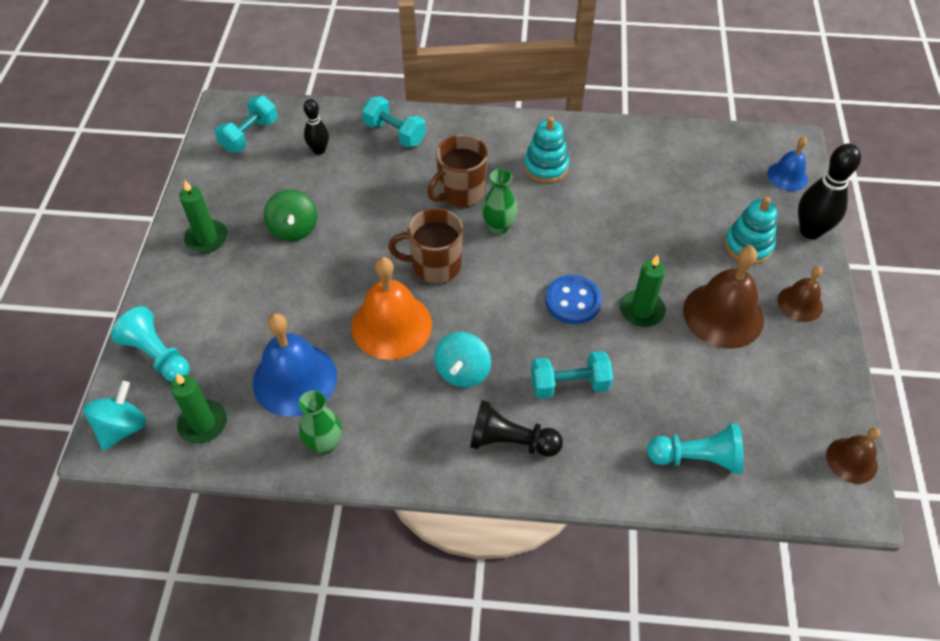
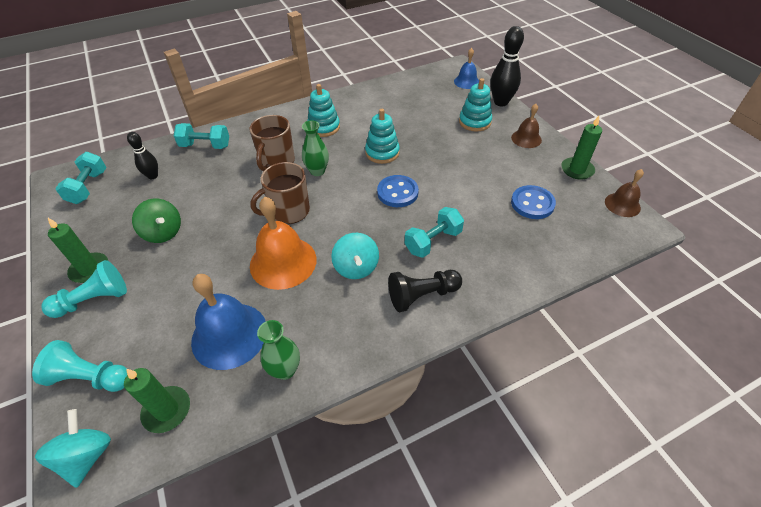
camera: 30 degrees left, 5 degrees down
(592, 237) = (382, 153): none -> turquoise stacking toy
(641, 310) = (443, 179): green candle -> green candle (577, 170)
(696, 458) = (542, 246): turquoise pawn -> turquoise pawn (94, 300)
(723, 315) = (491, 162): brown bell -> none
(730, 398) = (532, 203): none -> blue button

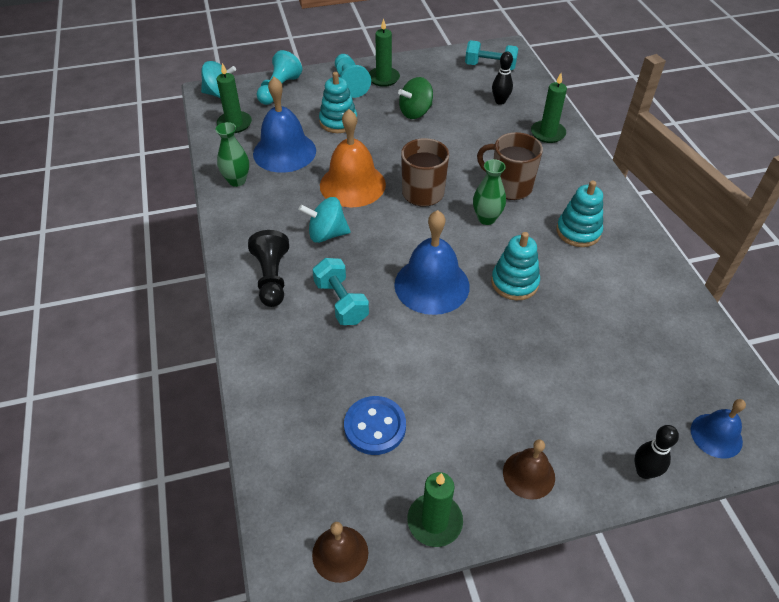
camera: 100 degrees right, 0 degrees up
(205, 146) = (547, 133): turquoise dumbbell -> green candle
(397, 192) = (432, 285): blue button -> blue bell
(475, 122) = (582, 412): turquoise stacking toy -> turquoise stacking toy (338, 122)
(501, 102) = (644, 471): black bowling pin -> black bowling pin, size x0.60

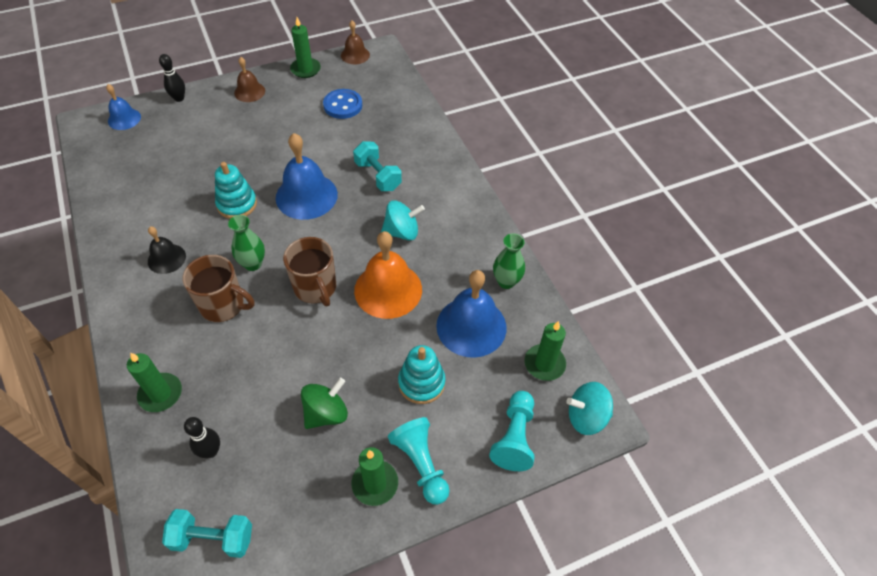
camera: 170 degrees right, 5 degrees up
(272, 278) = (437, 189): black pawn -> none
(578, 231) = (166, 258): turquoise stacking toy -> black bell

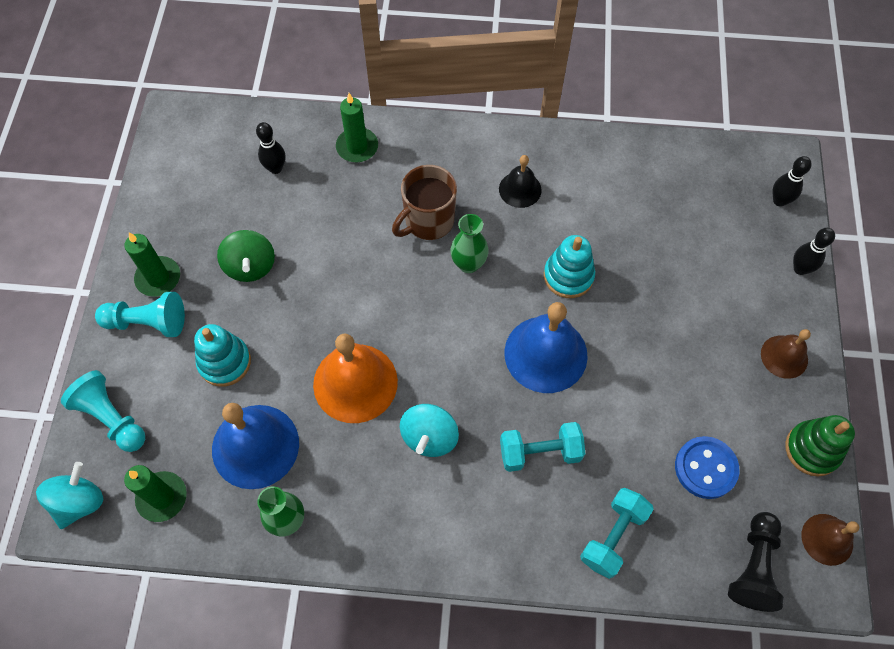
camera: 120 degrees right, 10 degrees up
(124, 119) = (779, 201): blue bell -> black bowling pin
(213, 538) = (200, 150): turquoise dumbbell -> turquoise dumbbell (613, 536)
(305, 69) = (812, 449): green candle -> green stacking toy
(315, 288) = (400, 312): brown mug -> none
(388, 76) = (753, 566): none -> black pawn

